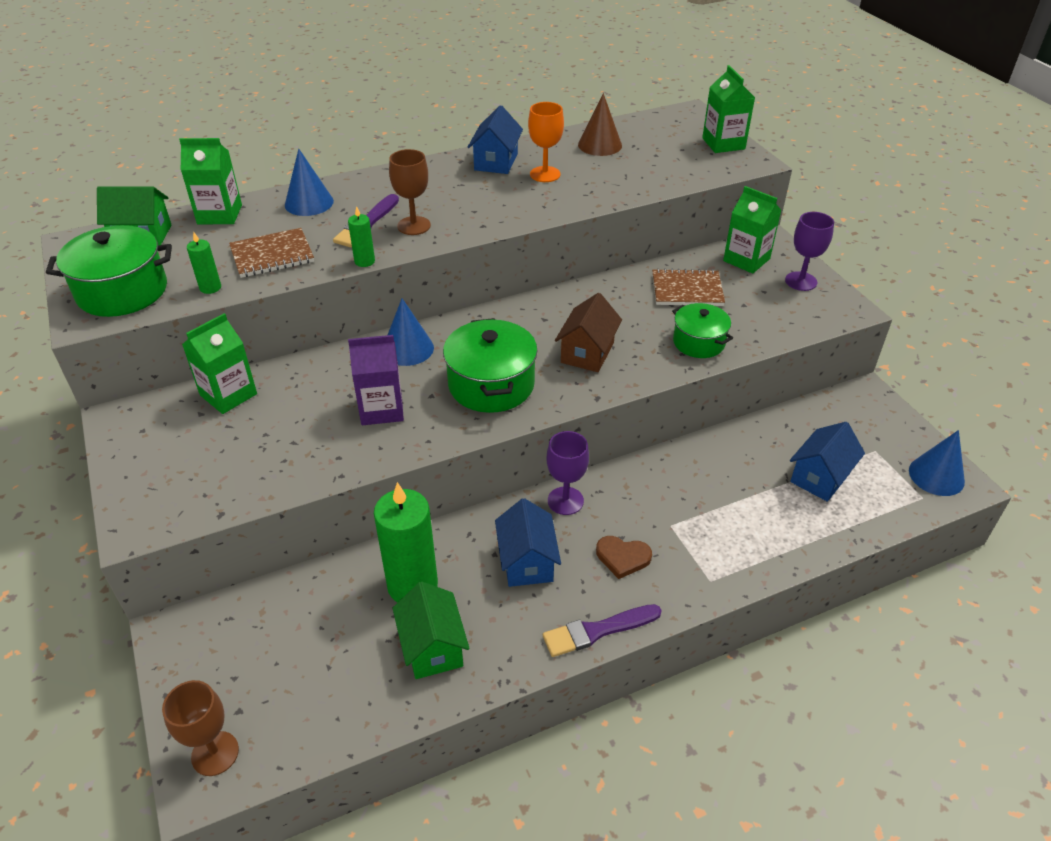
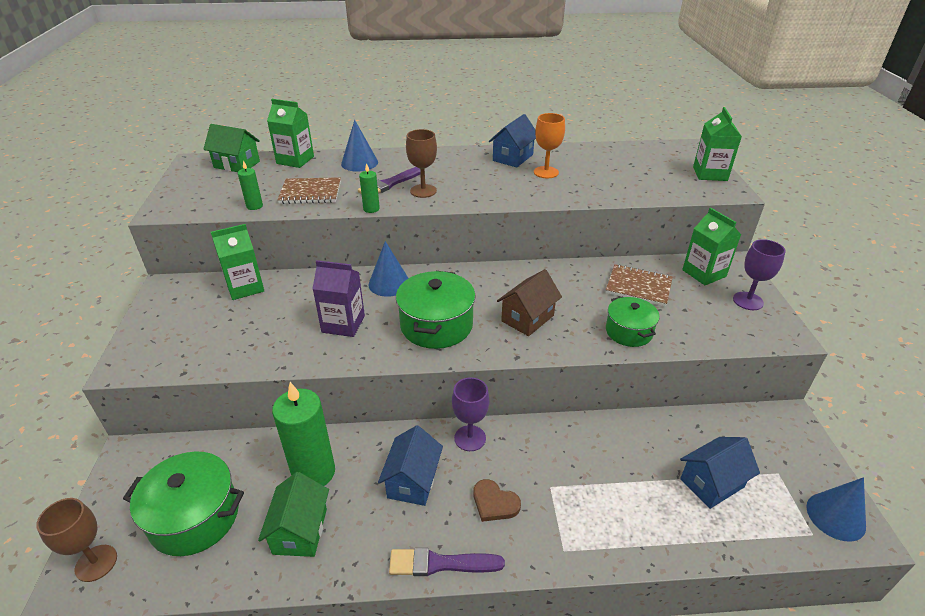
camera: 20 degrees right, 5 degrees down
(122, 291) = (198, 197): green pot -> green pot (194, 517)
(600, 145) = (602, 159): brown cone -> none

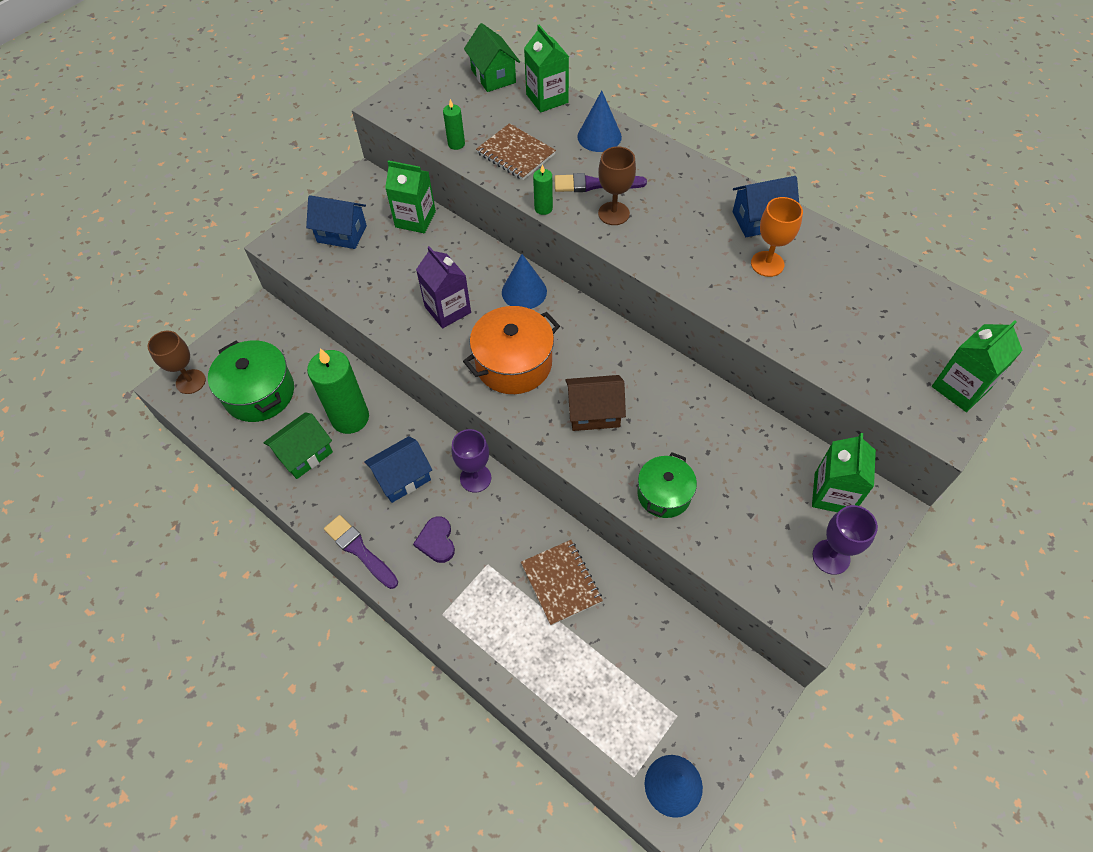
camera: 45 degrees right, 20 degrees up
(436, 325) = (513, 363): green pot -> orange pot
(494, 503) = (436, 541): brown heart -> purple heart
(638, 287) = (740, 457): brown notebook -> brown notebook (561, 583)
(711, 483) = (610, 671): blue house -> blue house (342, 234)

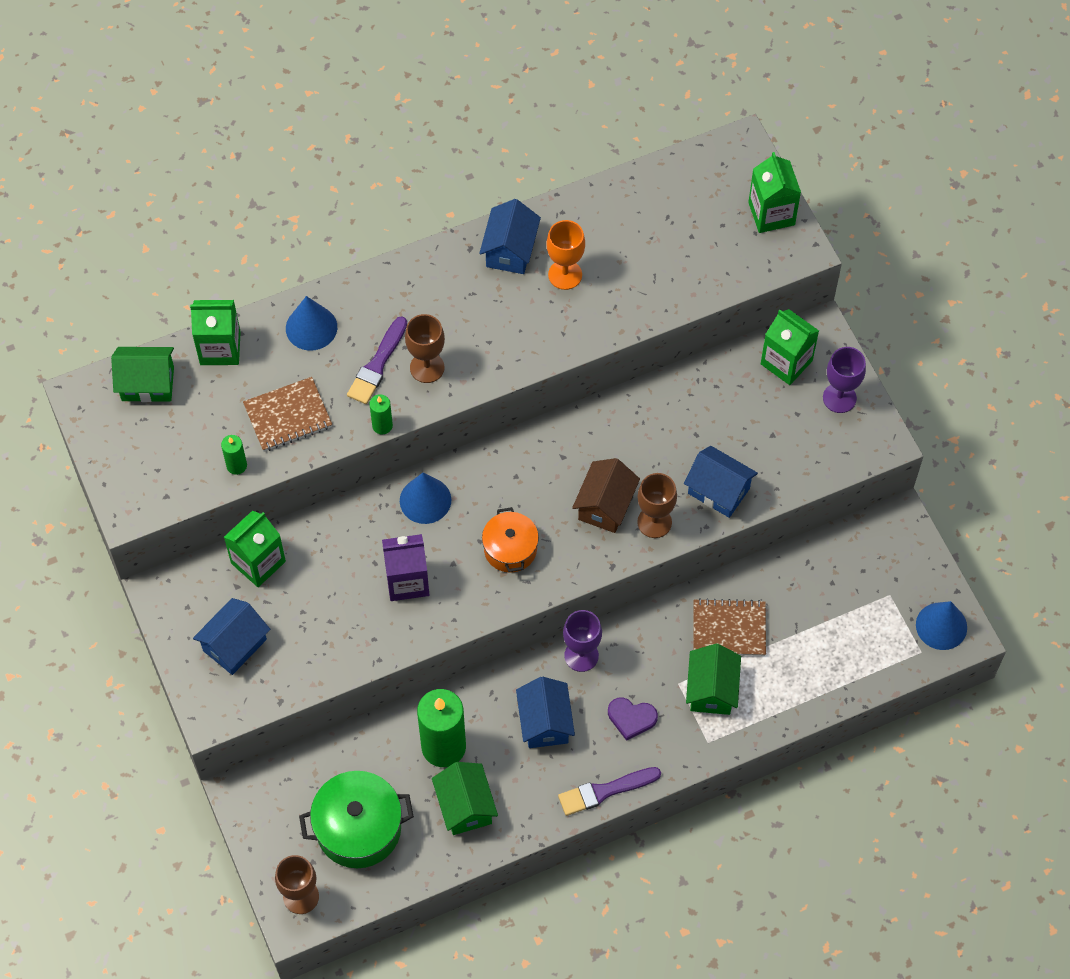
camera: 65 degrees left, 5 degrees up
(494, 594) = (711, 690): none -> green house
(513, 363) = (510, 549): orange pot -> orange pot, size x0.64
(601, 456) = (654, 522): none -> brown goblet
(664, 494) = (718, 491): green pot -> blue house

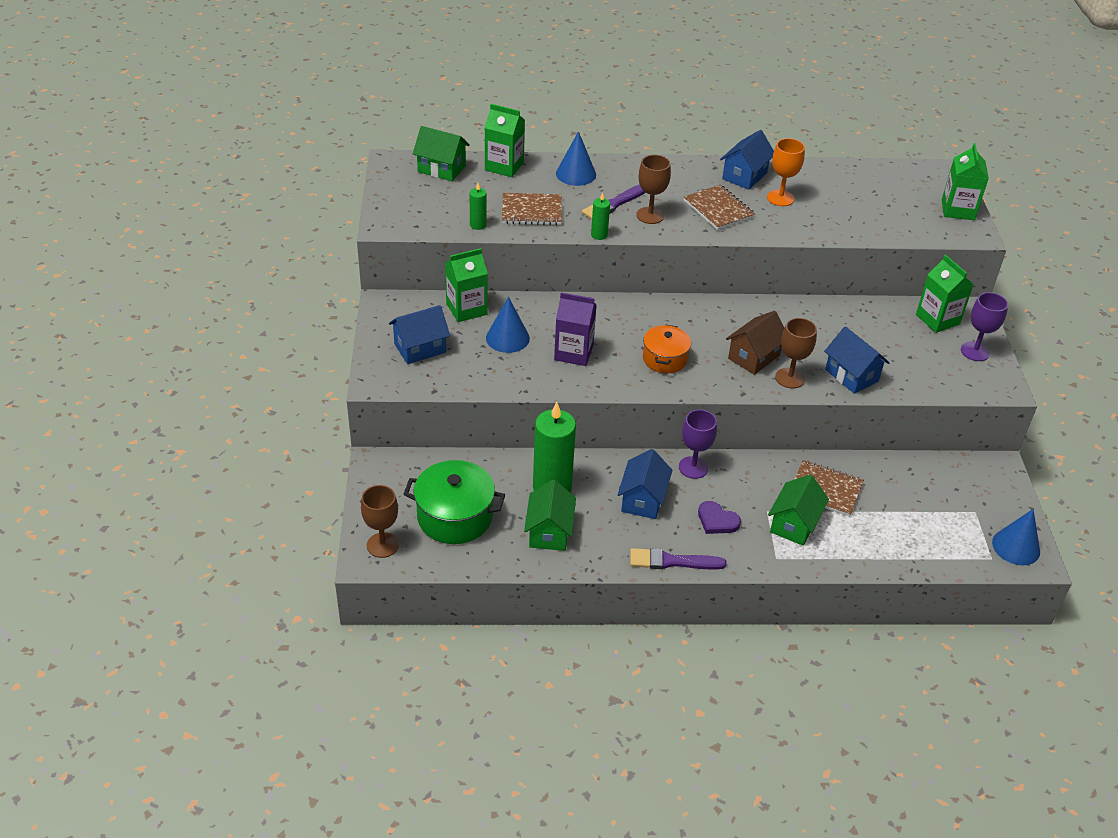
camera: 20 degrees right, 20 degrees down
(425, 500) = (612, 313): blue cone -> blue cone (507, 338)
(501, 324) = (718, 209): none -> brown notebook

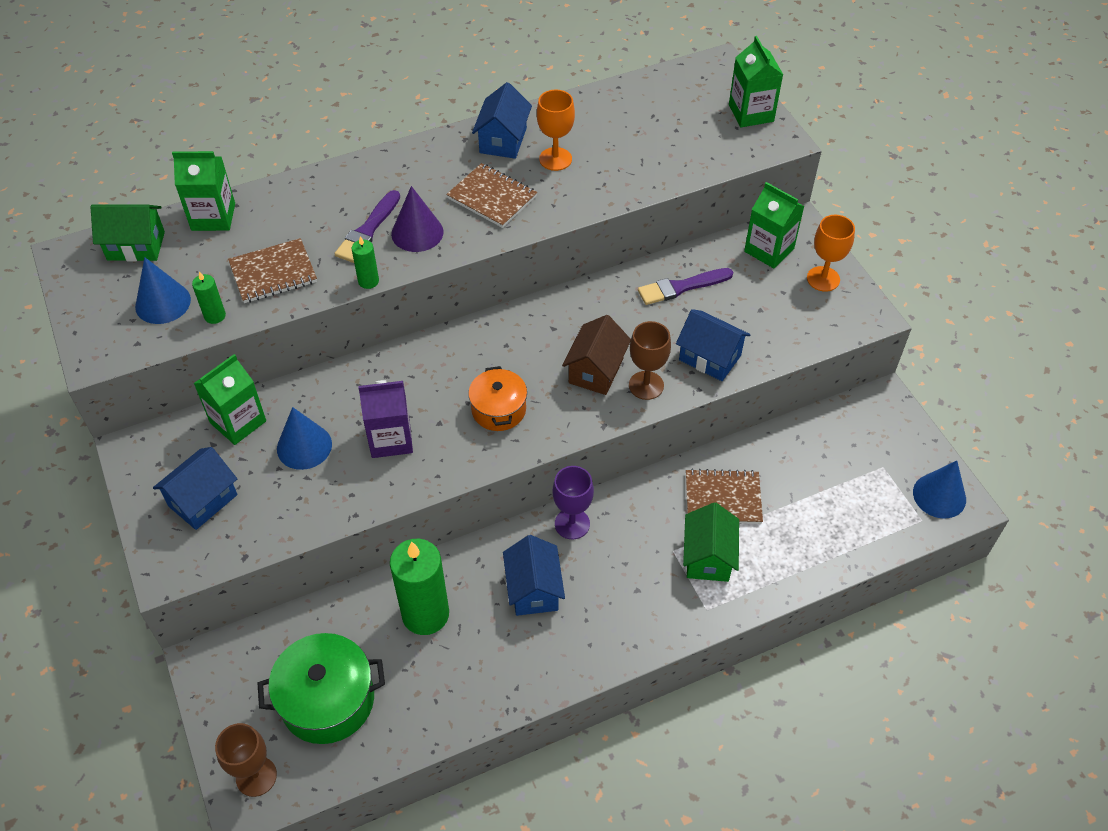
camera: 20 degrees left, 10 degrees up
(549, 532) = (446, 676): green house -> none
(576, 174) = (305, 200): blue cone -> blue cone (163, 303)
(650, 215) = (417, 232): brown goblet -> purple cone
(672, 561) = (598, 660): purple brush -> purple brush (681, 287)
(717, 520) = (625, 585): purple heart -> none
(975, 351) = (823, 279): purple goblet -> orange goblet

